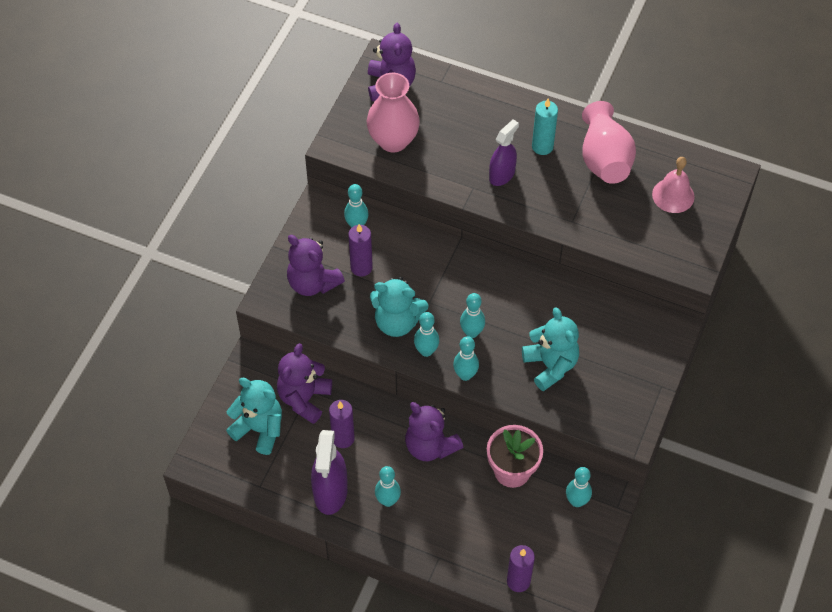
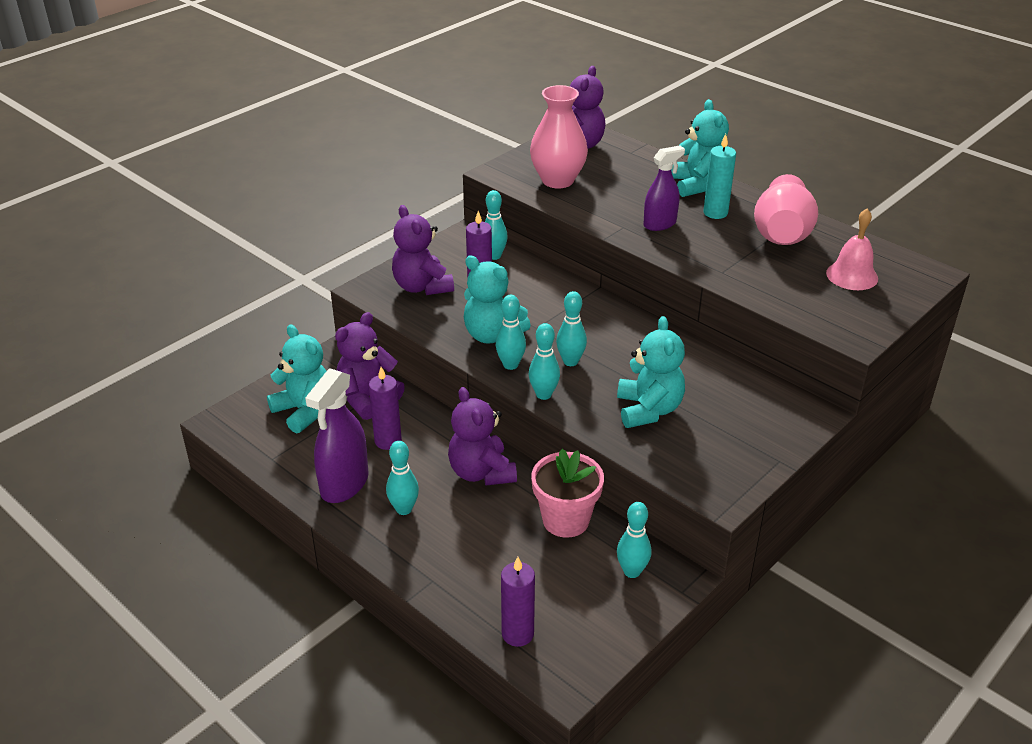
camera: 20 degrees right, 20 degrees down
(514, 112) = (697, 185): none -> turquoise teddy bear

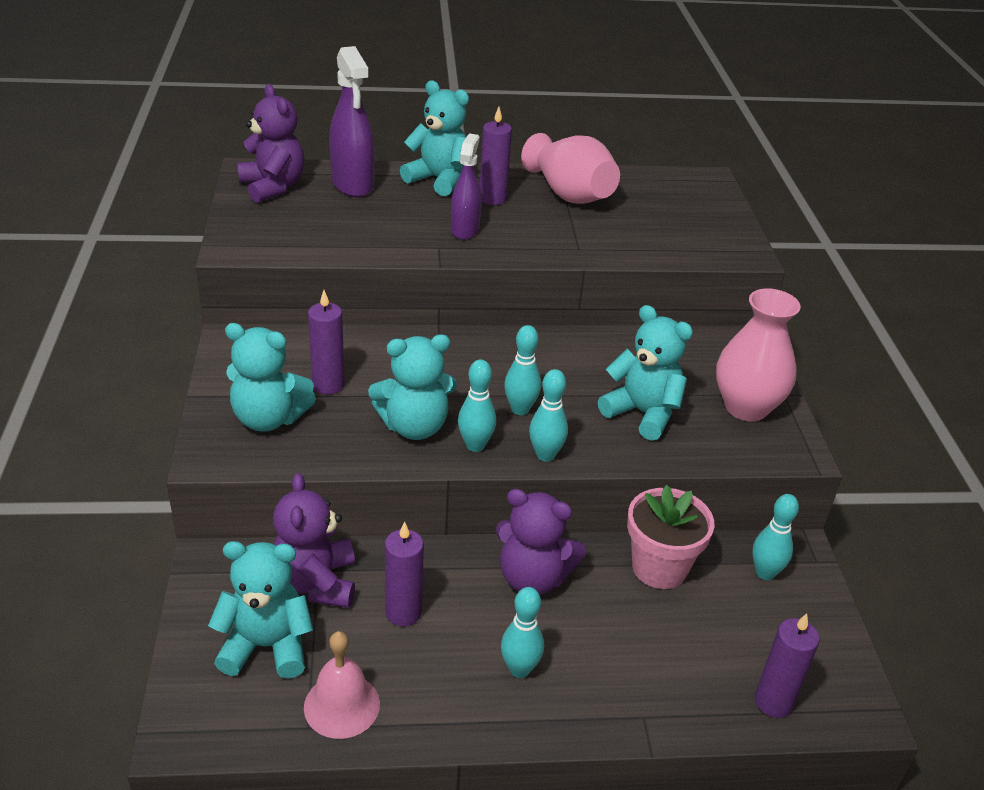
camera: 50 degrees left, 0 degrees up
(344, 484) = (427, 691): purple spray bottle -> purple spray bottle (353, 184)
(422, 287) = (269, 418): purple teddy bear -> turquoise teddy bear
(494, 256) = (296, 346): turquoise bowling pin -> none
(558, 180) = (308, 230): pink vase -> pink vase (746, 407)
(715, 213) = (492, 199): turquoise candle -> purple candle
(852, 275) = (667, 205): pink bell -> pink bell (342, 705)

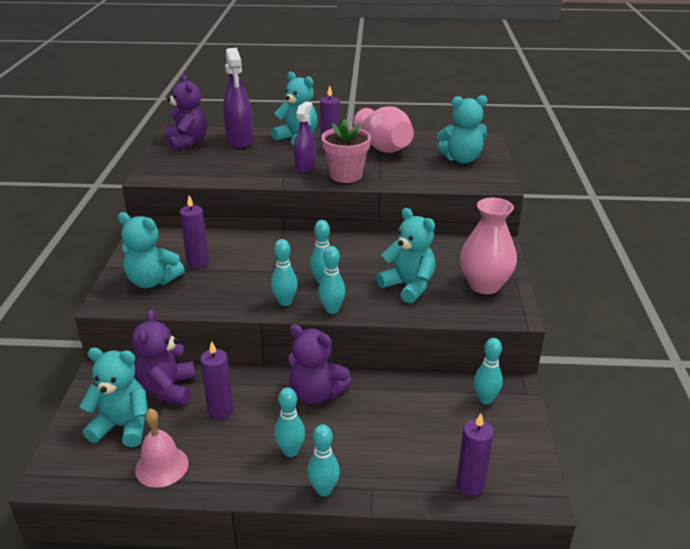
camera: 10 degrees right, 5 degrees down
(414, 426) = (247, 289): turquoise teddy bear -> turquoise teddy bear (461, 159)
(579, 724) = (324, 490): none -> turquoise bowling pin
(659, 568) = (408, 392): pink flower pot -> pink flower pot (346, 175)

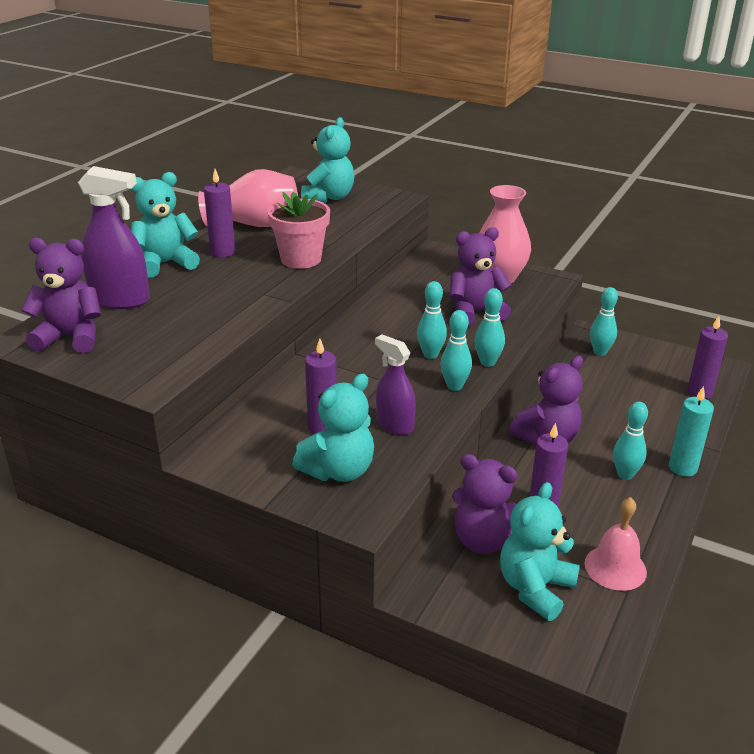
camera: 65 degrees left, 0 degrees up
(305, 167) = (252, 276): purple spray bottle -> purple spray bottle (394, 425)
(324, 490) = (682, 468): turquoise bowling pin -> turquoise candle
(408, 286) = (475, 312): turquoise teddy bear -> purple teddy bear

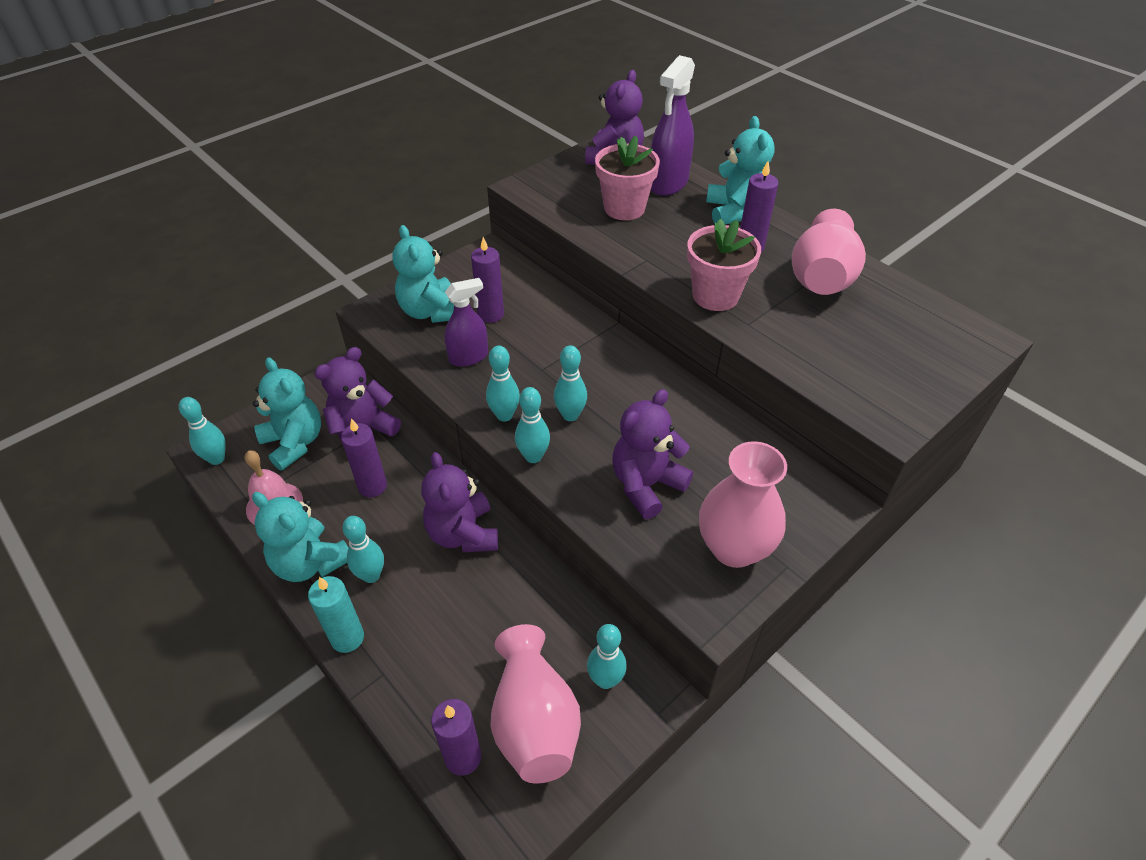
camera: 110 degrees right, 15 degrees up
(178, 316) = (624, 208): none -> pink flower pot
(329, 197) = (900, 353): turquoise teddy bear -> turquoise teddy bear (310, 562)
(475, 312) = (646, 485): purple teddy bear -> purple teddy bear turned 135 degrees counterclockwise
(602, 647) = (216, 459): none -> turquoise bowling pin
(651, 372) = (534, 721): none -> pink vase

